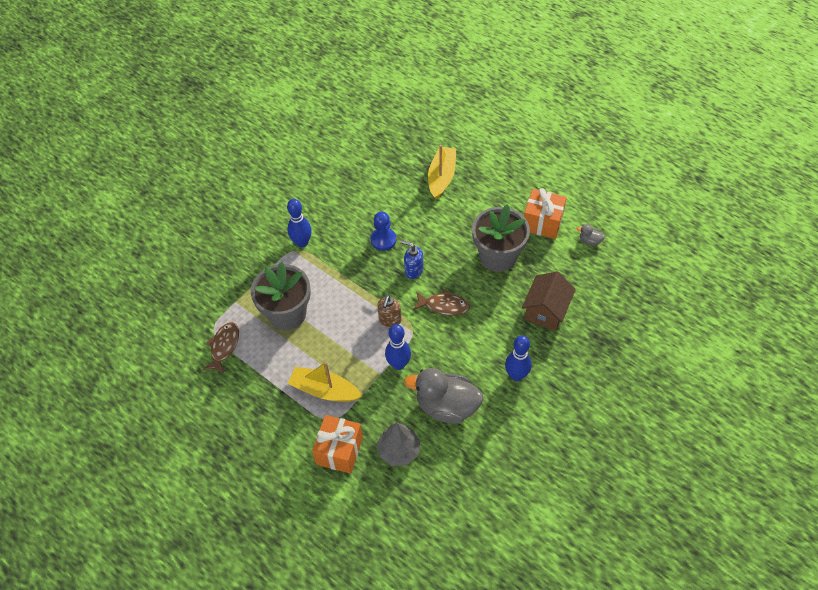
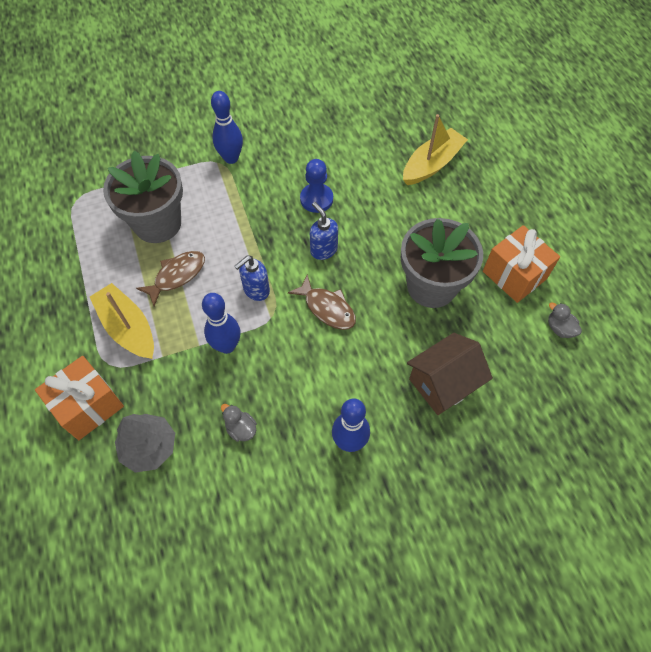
camera: 30 degrees right, 5 degrees up
(224, 346) = (71, 222): brown fish -> brown fish (177, 276)
(390, 320) = (256, 290): brown soap dispenser -> blue soap dispenser
(446, 406) = (241, 428): grey duck -> grey duck, size x0.41

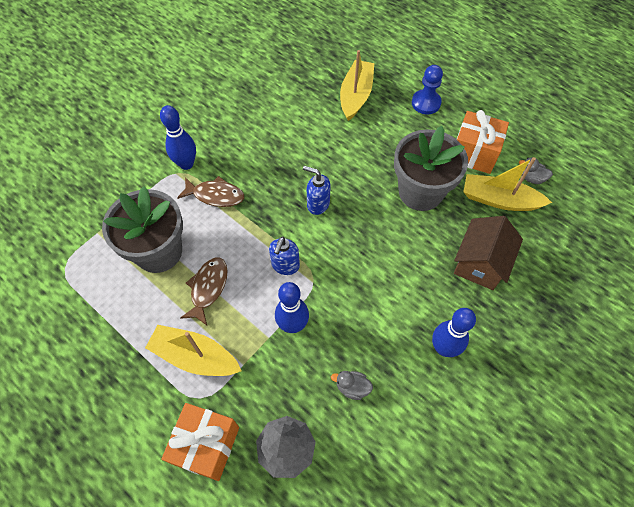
camera: 30 degrees left, 0 degrees up
(316, 199) = (283, 165): blue pawn -> blue pawn (426, 103)
(327, 308) = (353, 250): brown fish -> brown fish (215, 195)
(508, 333) = (499, 200): none -> yellow boat

